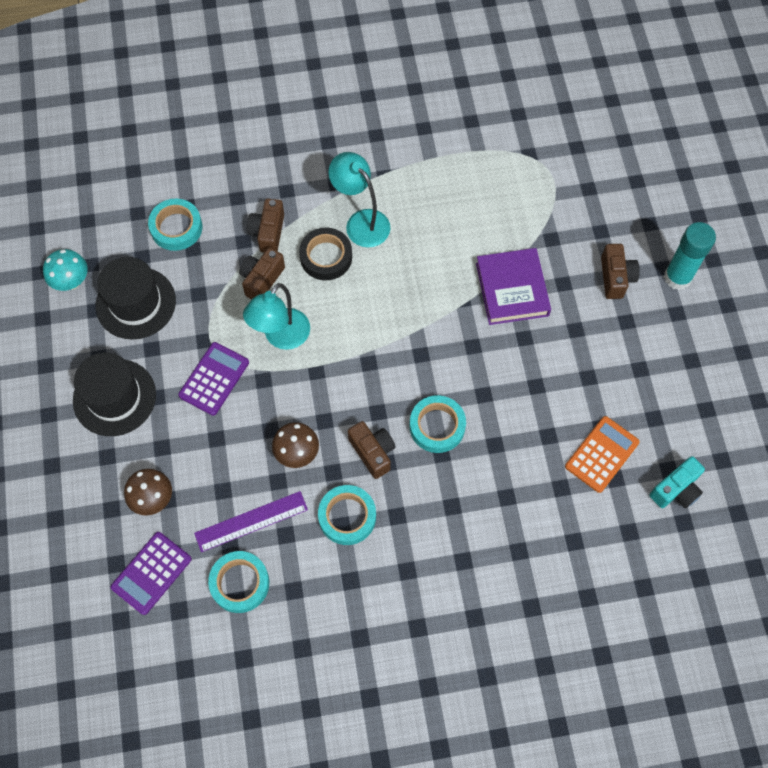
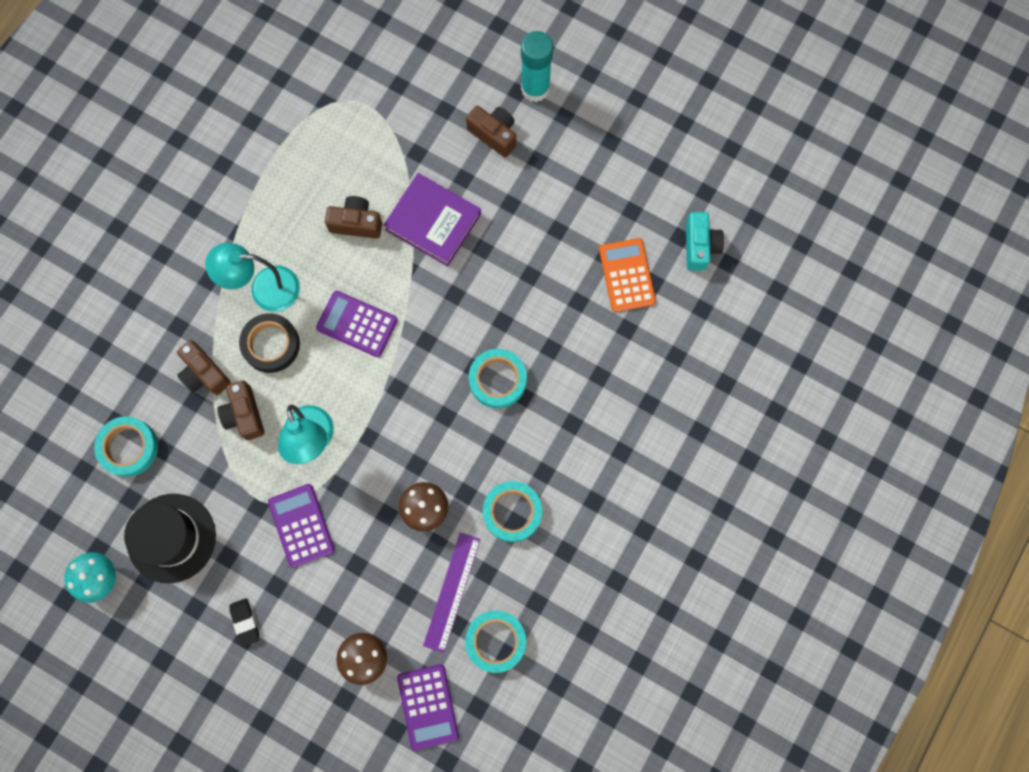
camera: 50 degrees left, 10 degrees up
(114, 397) = (245, 622): black hat -> black eraser
(373, 452) = (476, 448): brown camera -> brown camera (356, 223)
(391, 299) = (357, 324): none -> purple calculator

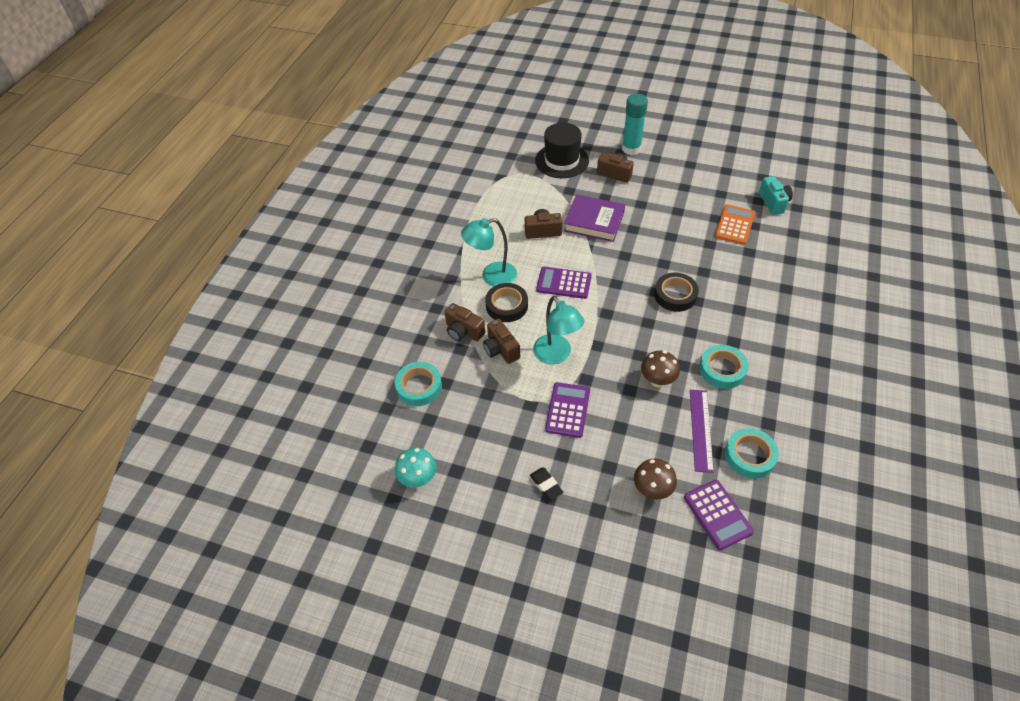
camera: 10 degrees left, 25 degrees down
(171, 538) = (468, 439): black hat -> black hat (562, 160)
(301, 525) = (567, 410): purple calculator -> purple calculator turned 45 degrees clockwise
(497, 380) = (675, 295): turquoise tape -> black tape
(627, 275) = (734, 225): orange calculator -> orange calculator turned 45 degrees clockwise

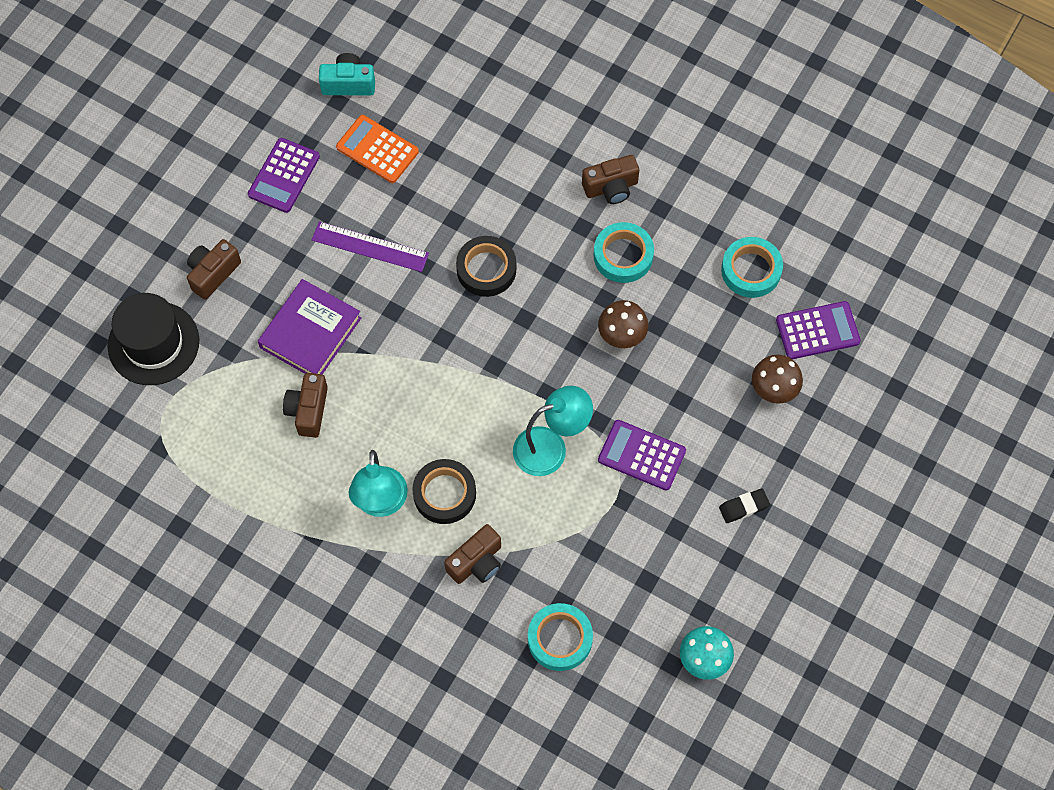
camera: 80 degrees left, 15 degrees up
(501, 349) = (522, 518): brown camera -> brown camera (611, 188)
(564, 283) = (423, 406): purple calculator -> purple calculator (284, 176)
(631, 149) = (162, 233): turquoise glue stick -> none
(701, 429) = (704, 310): purple ruler -> purple ruler (370, 247)

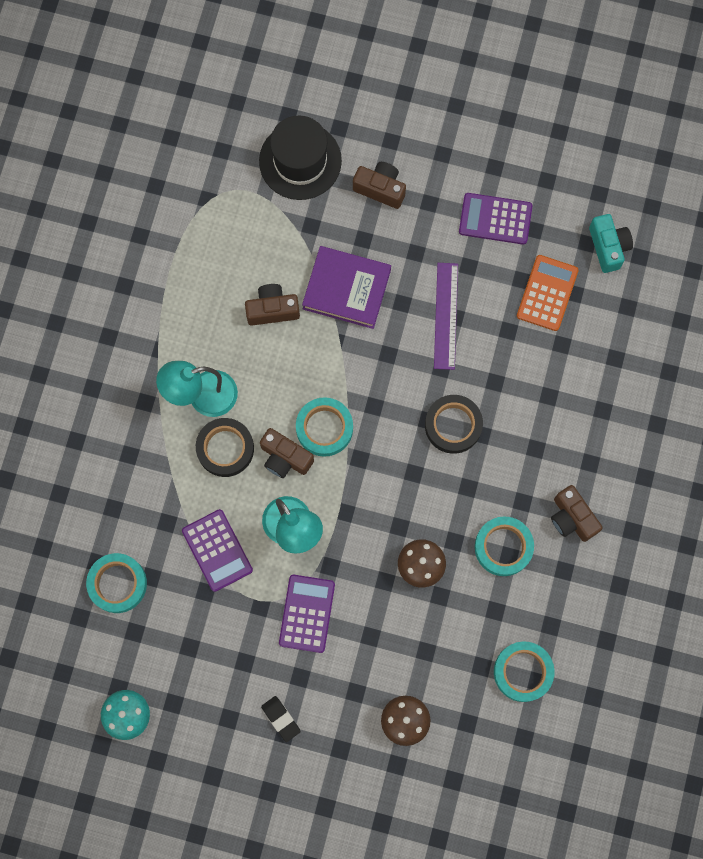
camera: 75 degrees right, 10 degrees up
(452, 391) = (324, 428): none -> turquoise tape
(476, 562) = (169, 494): brown camera -> brown camera (285, 458)
(817, 331) = (477, 750): purple calculator -> purple calculator (217, 550)

